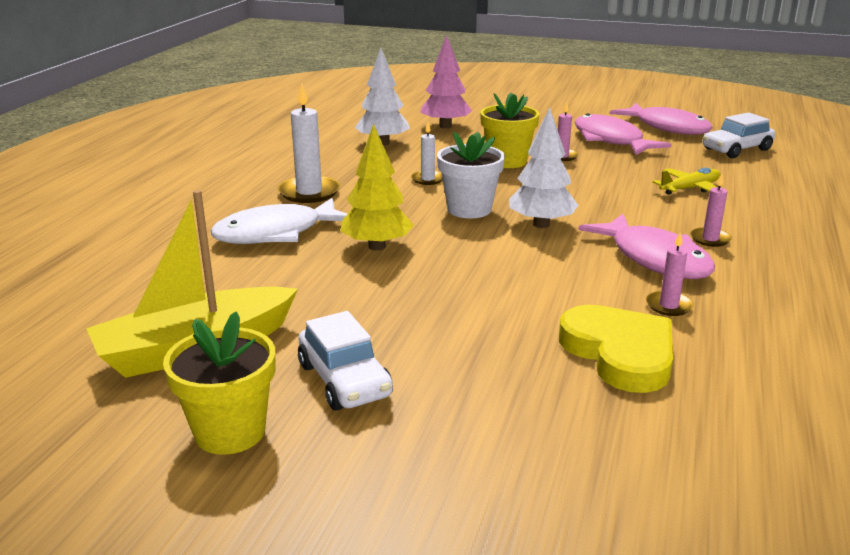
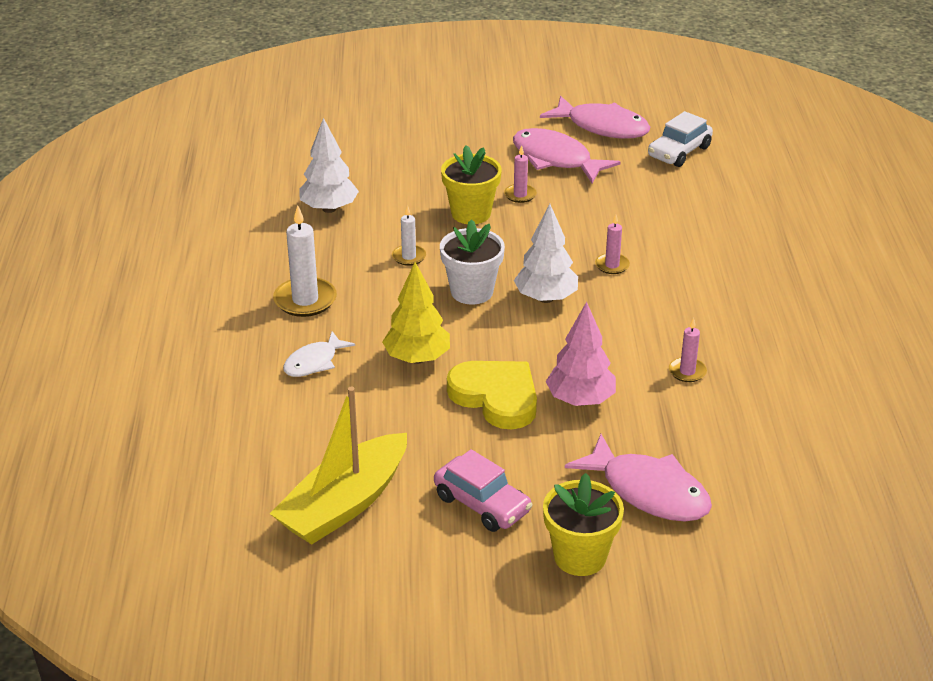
camera: 20 degrees left, 10 degrees up
(230, 432) = (429, 568): yellow flower pot -> yellow flower pot (580, 556)
(276, 233) = (314, 362): white fish -> white fish, size x0.59
(344, 380) = (482, 504): white car -> pink car
(445, 126) = (377, 167): pink tree -> pink tree (580, 400)
(620, 353) = (669, 428): yellow heart -> yellow heart (496, 397)
(654, 259) = (658, 320): pink fish -> pink fish (648, 491)
(690, 188) = (656, 221): yellow plane -> none
(710, 239) = (694, 286): pink candle -> pink candle (612, 265)

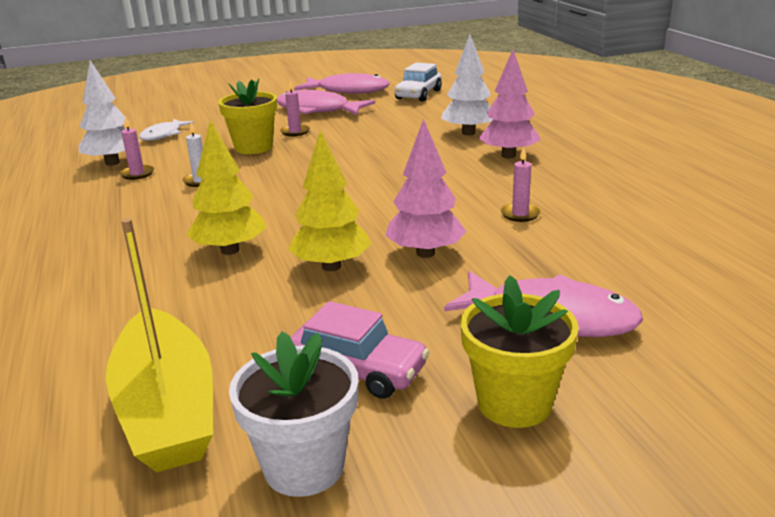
camera: 15 degrees left, 10 degrees down
(305, 300) = (92, 226): white candle -> none
(314, 362) = (108, 273): white fish -> white fish (163, 135)
(344, 504) = (167, 409): yellow boat -> yellow boat turned 45 degrees counterclockwise
(472, 292) = (273, 194): white flower pot -> white flower pot (304, 467)
(496, 397) = (331, 266): yellow heart -> yellow tree
(546, 298) = (349, 187): white tree -> white tree (468, 133)
(612, 265) = (401, 159): pink candle -> pink candle (137, 174)
(722, 284) = (508, 155): none -> pink tree

